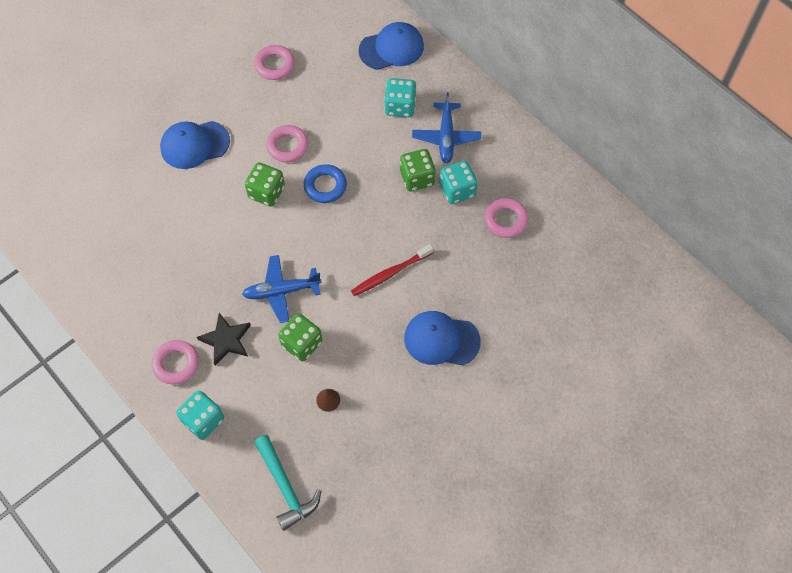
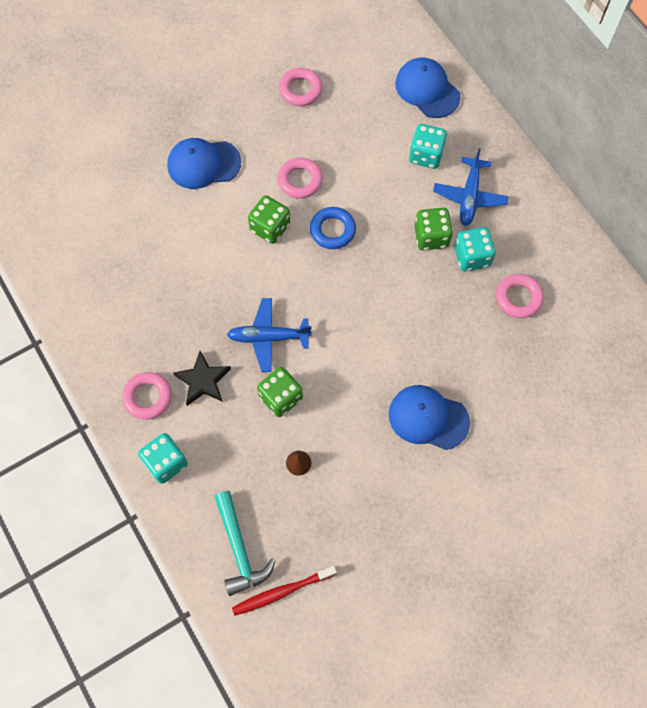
camera: 10 degrees right, 5 degrees up
(390, 273) = (385, 336): red toothbrush -> red toothbrush (281, 592)
(391, 48) = (427, 90): blue cap -> blue cap turned 120 degrees counterclockwise

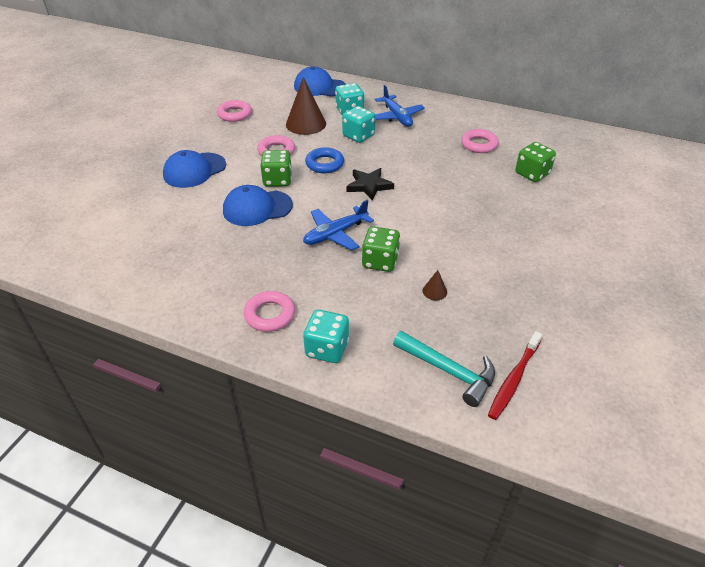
camera: 35 degrees left, 25 degrees down
(203, 380) = (308, 282): black star -> black star (369, 186)
(362, 151) = (306, 124): none -> brown cone
(428, 418) = (494, 222): blue cap -> blue cap (257, 208)
(431, 237) = (393, 141): green dice -> green dice (532, 174)
(472, 257) = (429, 139): turquoise dice -> turquoise dice (358, 136)

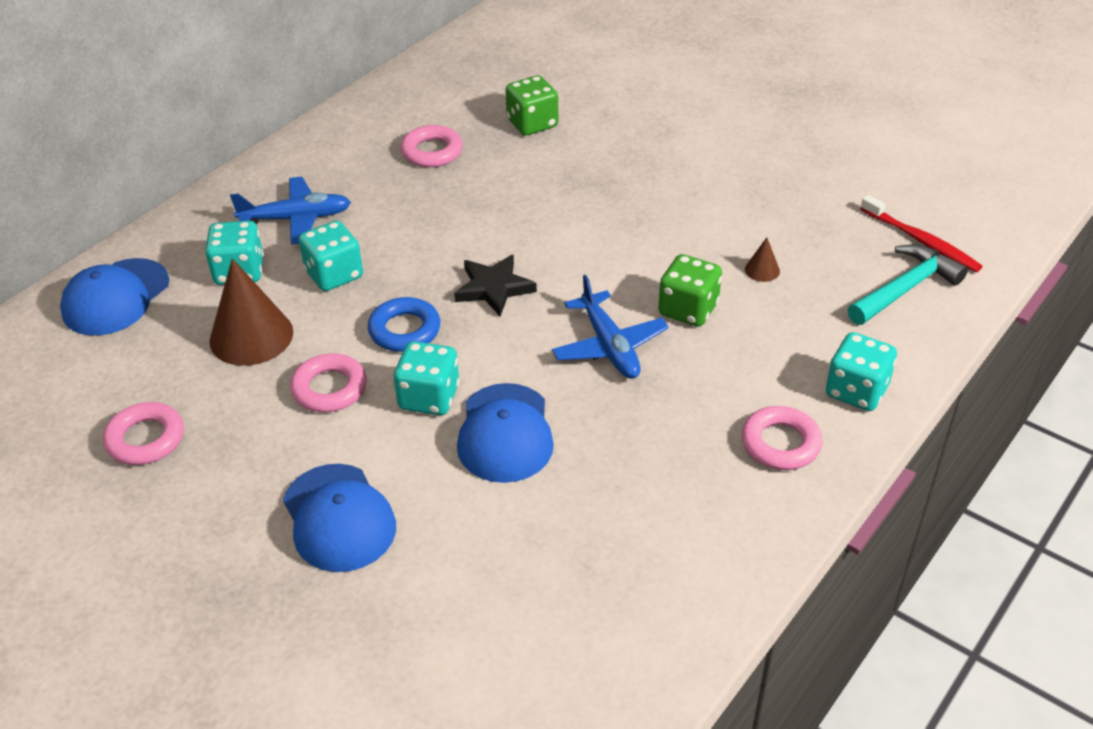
camera: 75 degrees left, 0 degrees up
(277, 180) = (429, 397): green dice -> turquoise dice

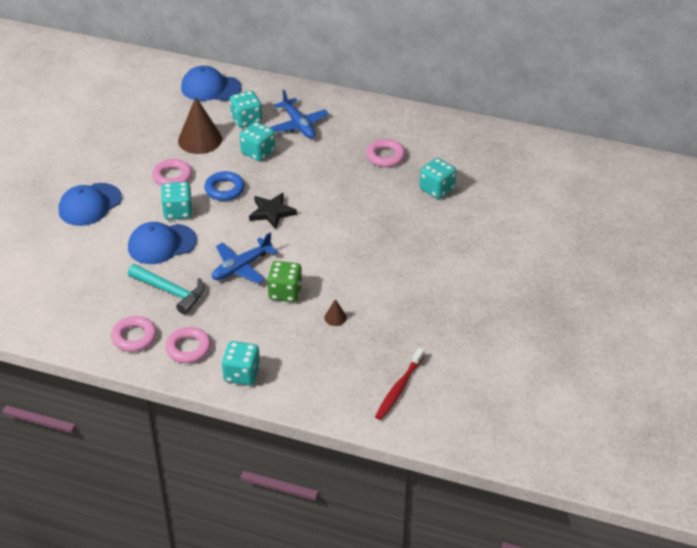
camera: 70 degrees right, 0 degrees up
(145, 439) = (119, 131): pink ring -> pink ring (134, 337)
(532, 124) = (437, 189): green dice -> turquoise dice
(905, 288) = (345, 385): turquoise hammer -> turquoise hammer (171, 292)

